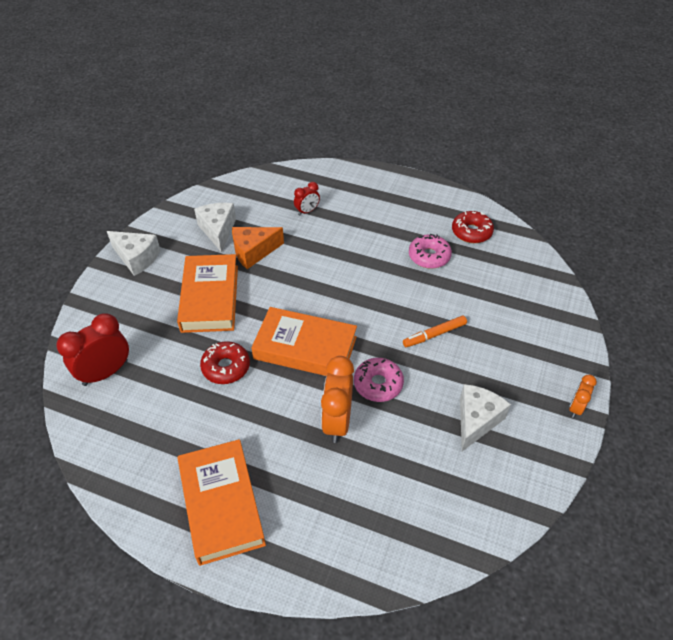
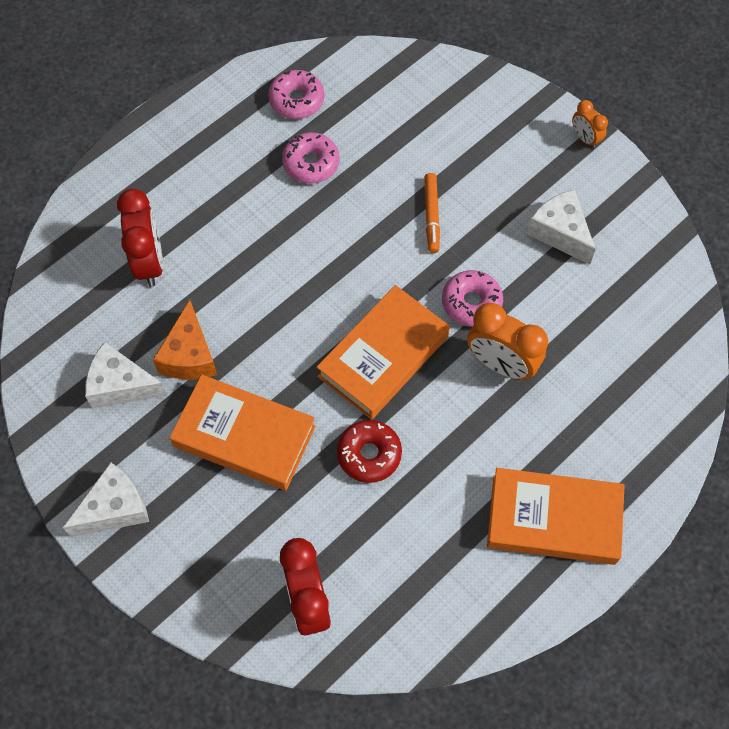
camera: 65 degrees left, 15 degrees up
(307, 211) = (149, 262): red clock -> red clock, size x1.85
(471, 232) = (296, 100): red donut -> pink donut

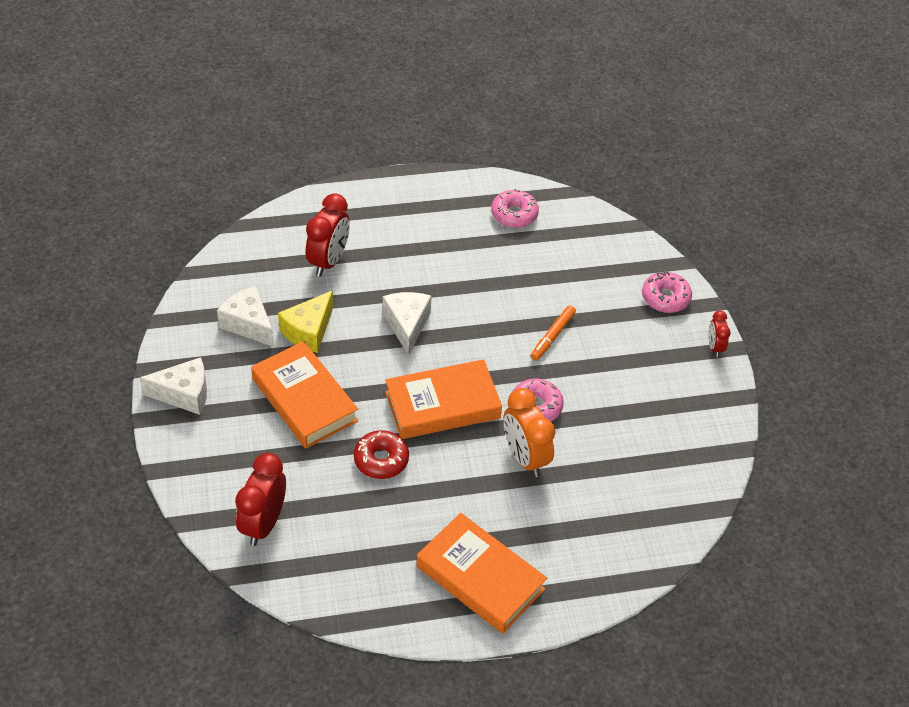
camera: 30 degrees right, 15 degrees down
(189, 355) = (308, 331): orange cheese -> yellow cheese
(311, 163) = (491, 258): pink donut -> pink donut (665, 298)
(560, 233) = (642, 398): white cheese -> white cheese (407, 325)
(585, 138) = (714, 347): orange clock -> red clock

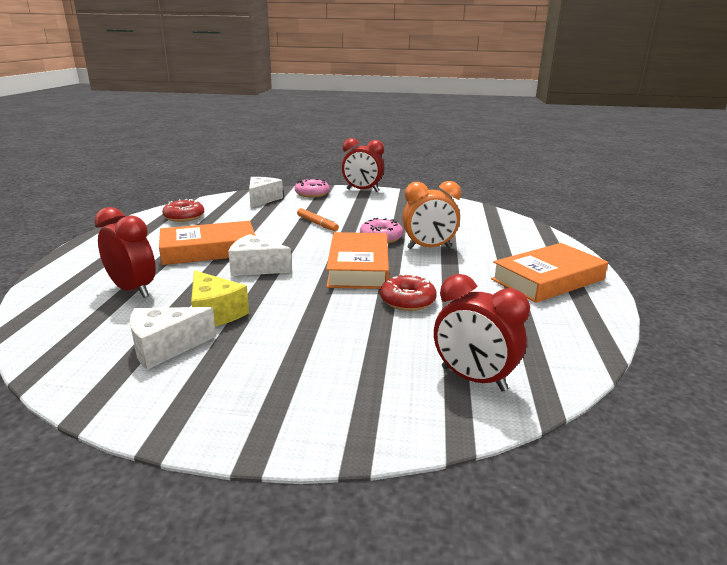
camera: 70 degrees left, 25 degrees down
(184, 394) = (234, 414): white cheese -> white cheese (262, 199)
(304, 400) = (307, 328): orange book -> orange book (209, 250)
(514, 214) = (184, 217): pink donut -> red donut
(714, 347) = (362, 190): red clock -> red clock, size x1.85

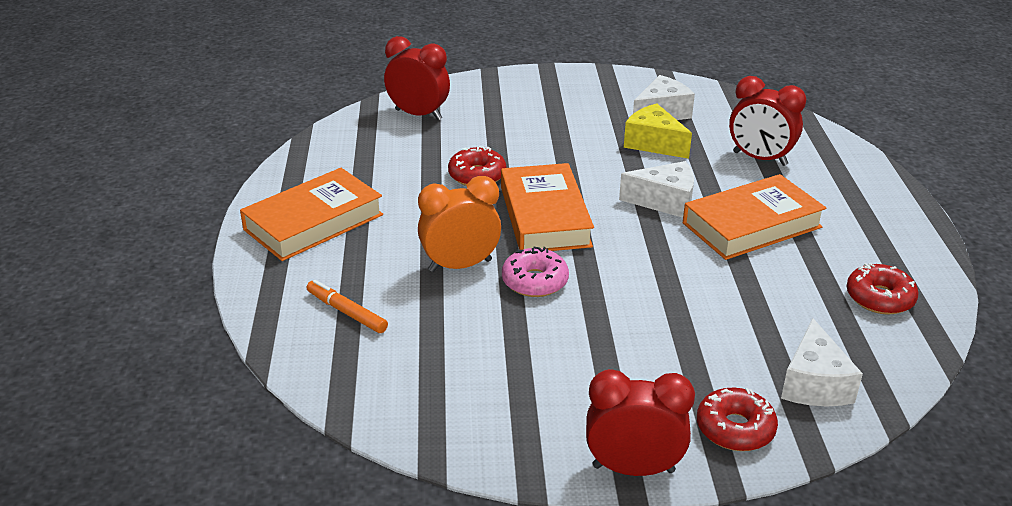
camera: 170 degrees right, 10 degrees up
(312, 194) = (735, 428): pink donut -> red donut
(317, 224) = (651, 307): orange marker -> orange marker (346, 312)

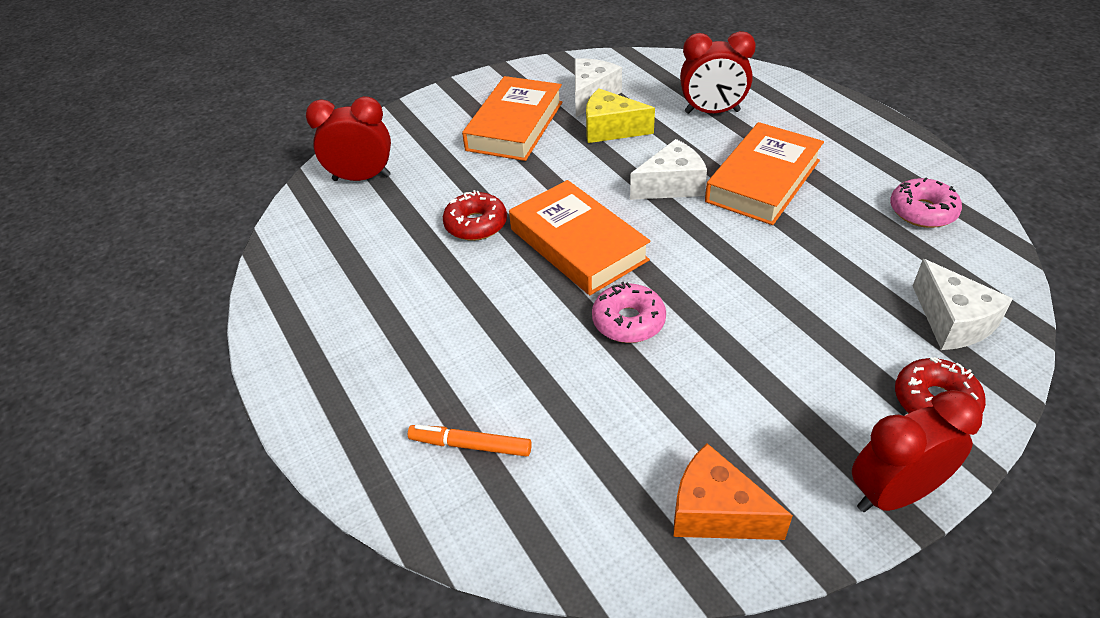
camera: 25 degrees left, 10 degrees up
(313, 222) = (347, 348): orange book -> orange book (515, 126)
(460, 265) = (542, 335): orange clock -> none
(483, 422) = (716, 512): none -> orange cheese
(879, 298) = (922, 211): red donut -> pink donut

